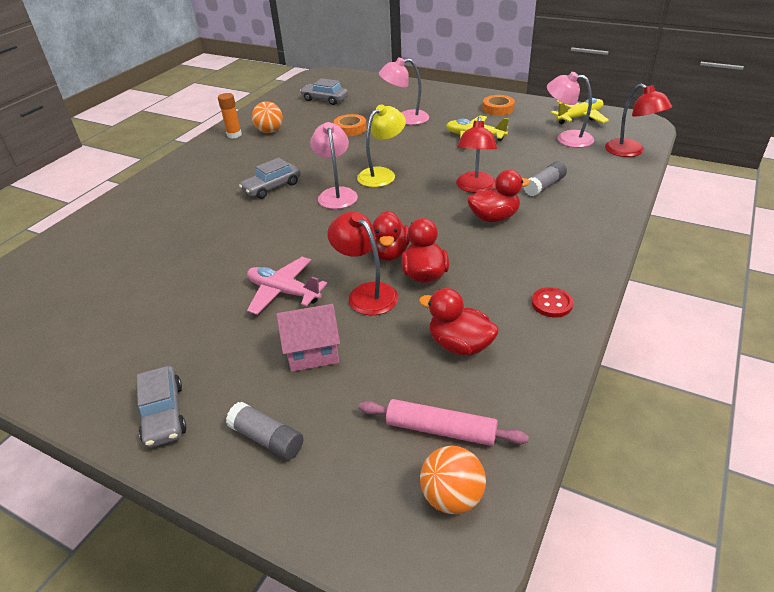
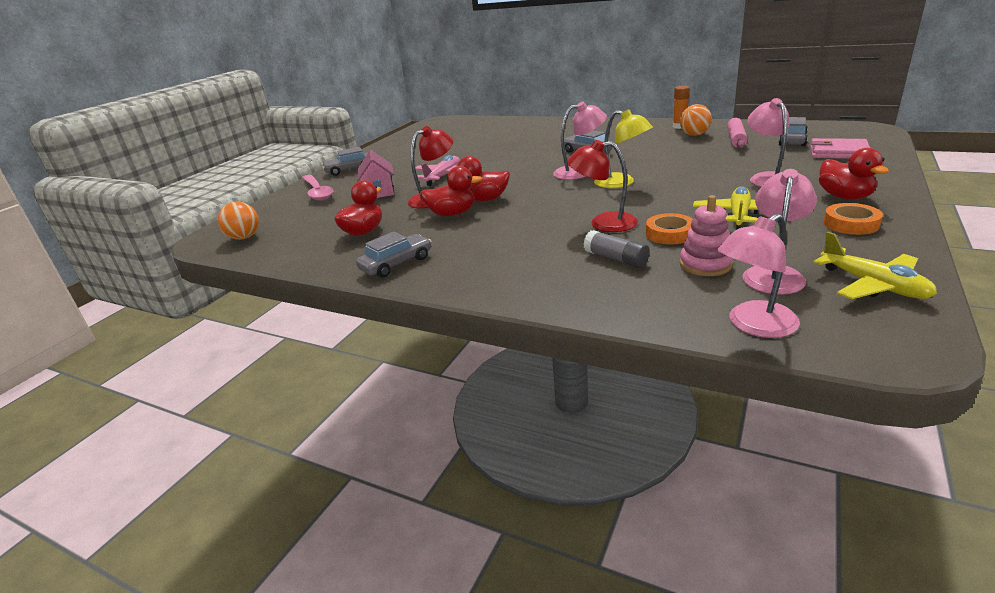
camera: 90 degrees right, 10 degrees down
(267, 439) = (317, 192): grey glue stick -> pink spoon
(350, 129) = (721, 159): orange tape -> orange tape (669, 234)
(366, 90) = (838, 152): none -> pink wallet
(441, 429) = (292, 231): pink rolling pin -> pink rolling pin (736, 139)
(494, 217) = (541, 235): red duck -> red duck (844, 197)
(551, 303) = (396, 264): red button -> grey car
(554, 156) = (705, 264): none -> pink stacking toy
(630, 152) = (753, 325): red lamp -> pink lamp

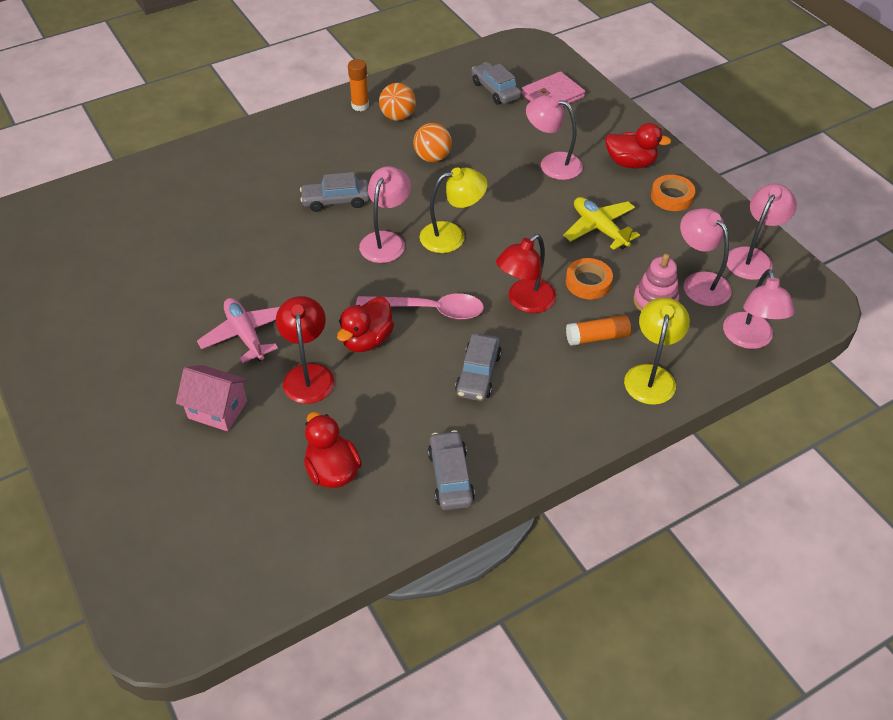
camera: 60 degrees left, 20 degrees up
(244, 237) = (205, 590): orange ball -> orange ball (432, 157)
(317, 192) = (126, 466): pink spoon -> pink spoon (429, 310)
(350, 170) = (77, 403): grey car -> grey car (478, 374)
(452, 214) = (374, 382): red duck -> none
(612, 295) = (651, 375): none -> yellow lamp
(616, 259) = (597, 337): grey glue stick -> orange glue stick
(736, 139) = (446, 108): pink rolling pin -> none
(873, 285) = (752, 257): yellow plane -> pink lamp

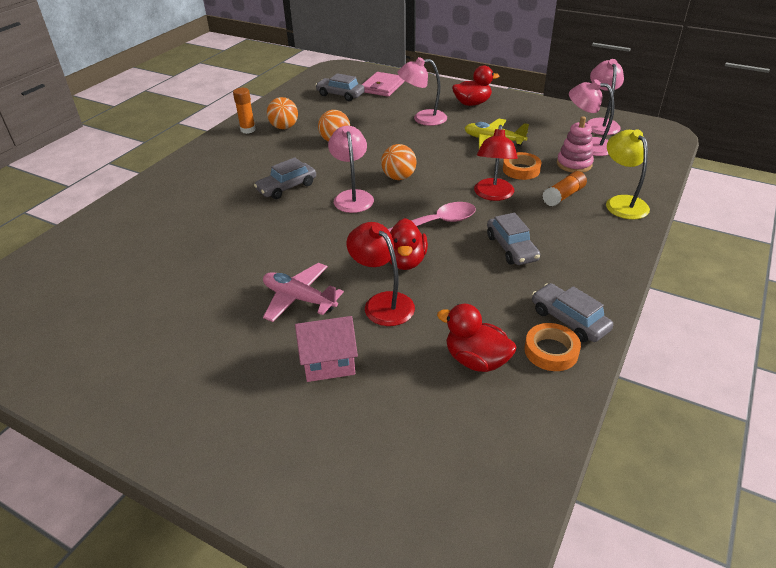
camera: 30 degrees left, 10 degrees down
(452, 236) = (399, 177): yellow lamp -> orange ball
(672, 196) = (517, 111): orange tape -> orange tape (551, 351)
(749, 339) = (652, 162): pink lamp -> none

